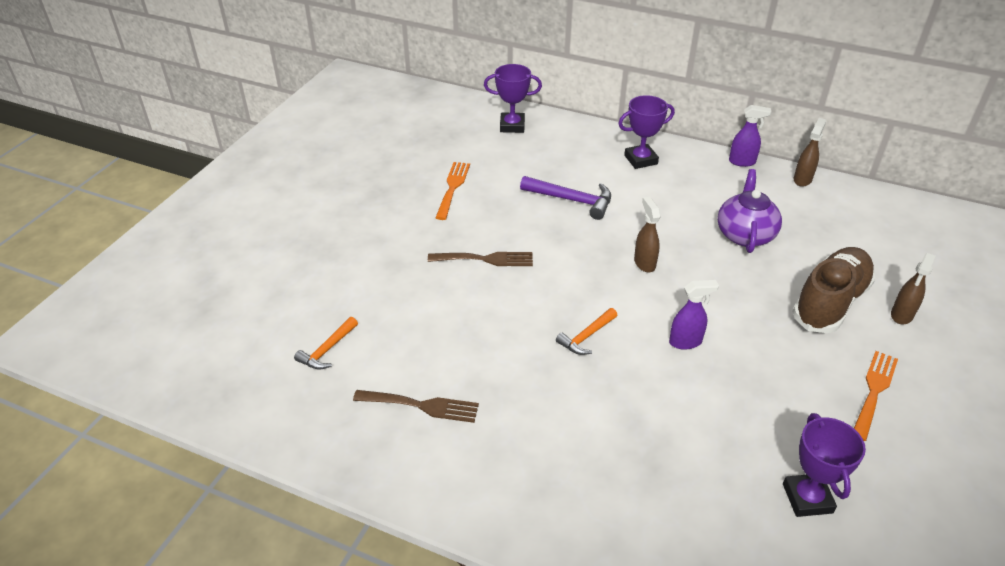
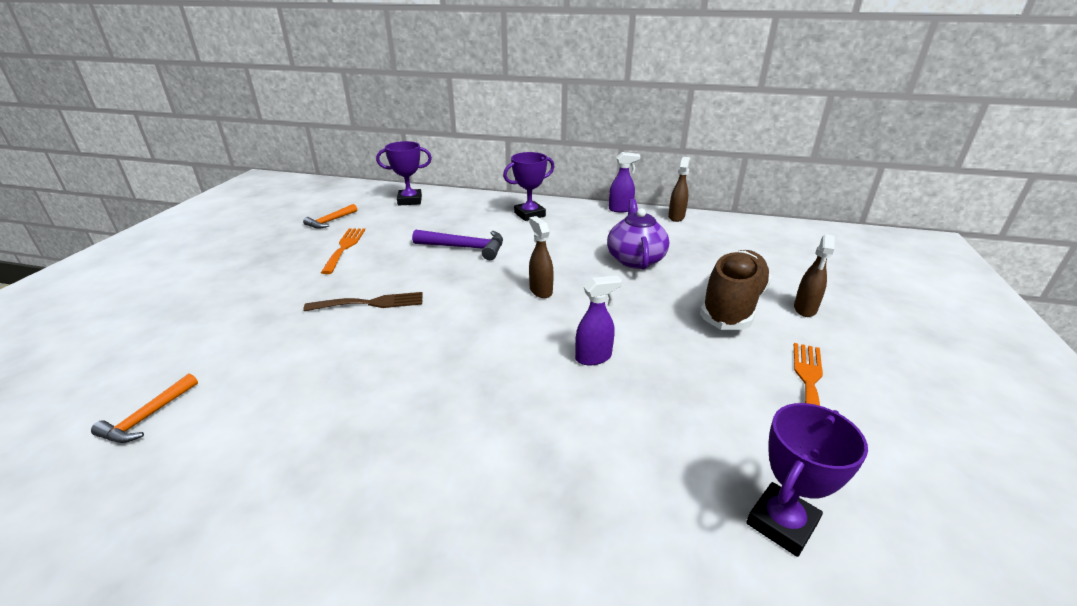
camera: 10 degrees left, 10 degrees down
(422, 406) = (260, 472): brown fork -> none
(586, 336) = (481, 365): orange hammer -> orange hammer (330, 221)
(807, 498) = (781, 523): purple trophy -> purple trophy turned 60 degrees clockwise

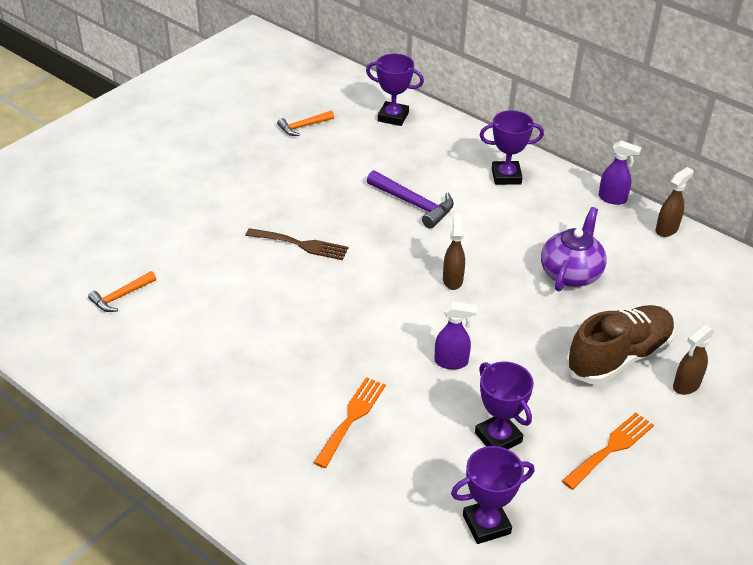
camera: 25 degrees right, 10 degrees up
(344, 248) = (303, 169): orange fork -> orange fork (351, 418)
(700, 413) = (498, 437): none -> purple trophy

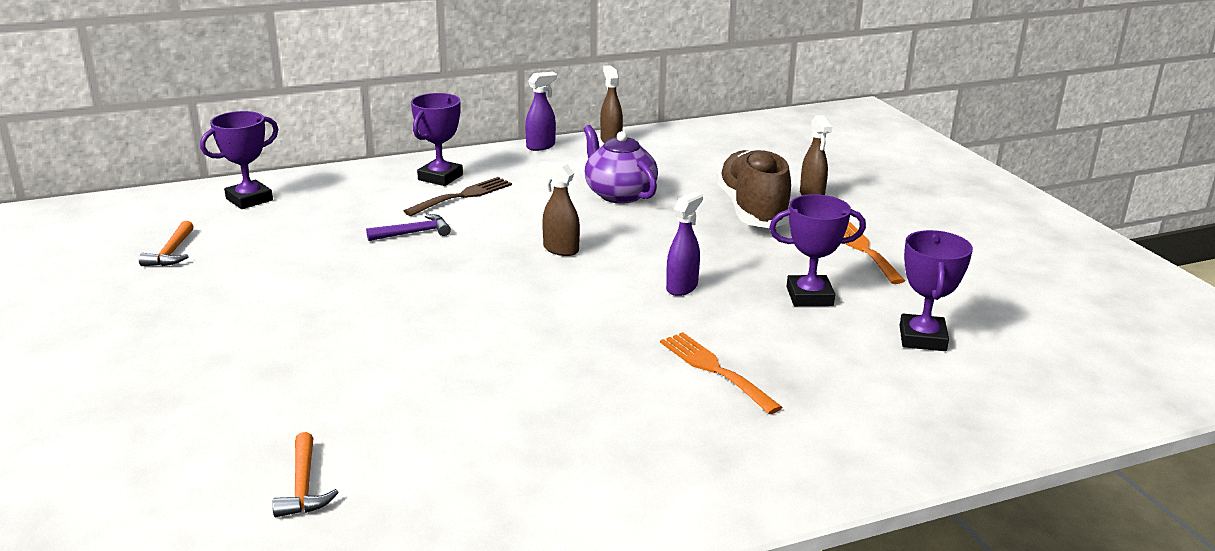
camera: 60 degrees left, 15 degrees down
(301, 244) = (387, 317): brown fork -> brown fork (463, 196)
(413, 204) = (413, 233): purple hammer -> purple hammer, size x0.64

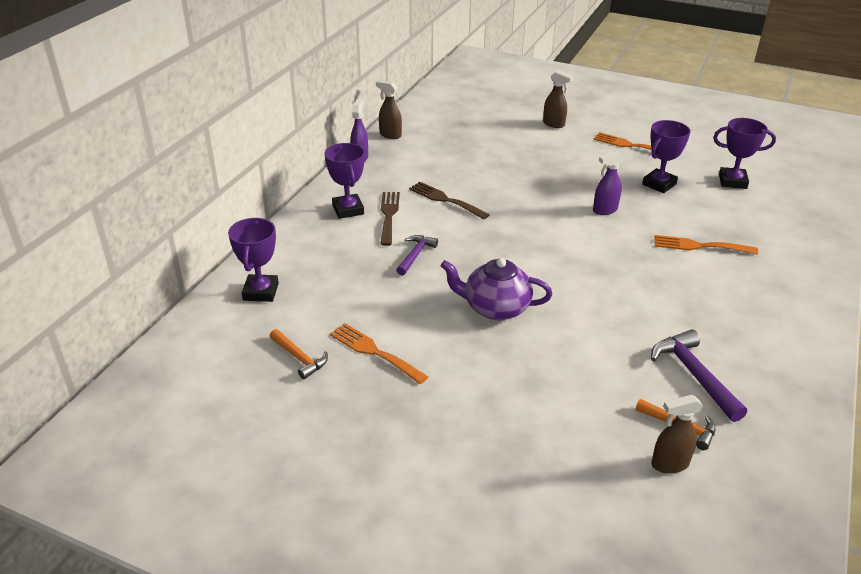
camera: 45 degrees left, 10 degrees up
(223, 278) = (374, 352): none -> orange fork
(421, 461) = (694, 375): none -> purple hammer
(540, 207) = (445, 200): none -> brown fork
(560, 250) = (510, 221): brown spray bottle -> brown spray bottle (669, 464)
(619, 194) = (467, 170): purple teapot -> purple teapot (495, 308)
(682, 287) = (604, 210): purple spray bottle -> purple spray bottle turned 105 degrees counterclockwise
(752, 210) = (546, 147): brown shoe -> none
(922, 338) = (732, 181): purple trophy -> purple trophy turned 45 degrees counterclockwise

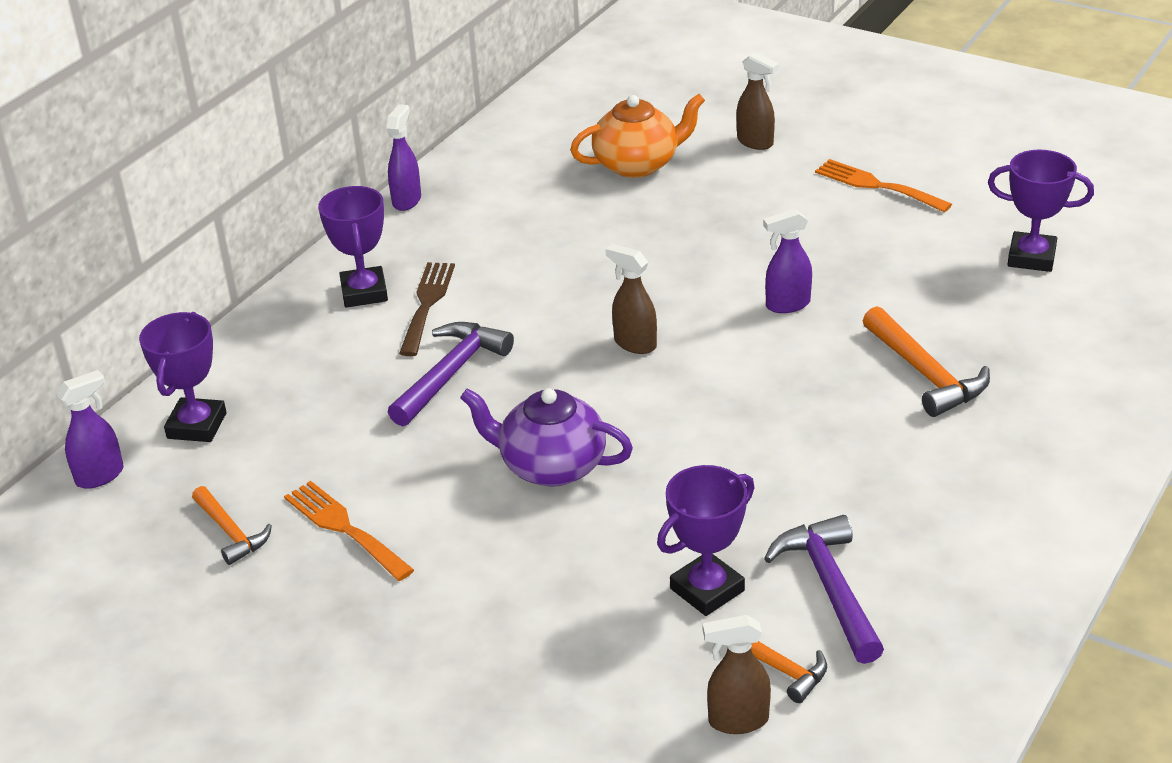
camera: 10 degrees right, 0 degrees up
(203, 325) = (100, 476): none -> purple spray bottle
(390, 135) = (468, 158): brown spray bottle -> brown spray bottle (634, 344)
(415, 255) = (450, 374): purple hammer -> purple hammer, size x1.56
(445, 200) = (526, 279): brown fork -> none
(490, 137) = (638, 164): none -> orange teapot
(659, 184) = (899, 259): purple trophy -> purple trophy (707, 590)
(699, 246) = (925, 373): orange fork -> orange hammer

